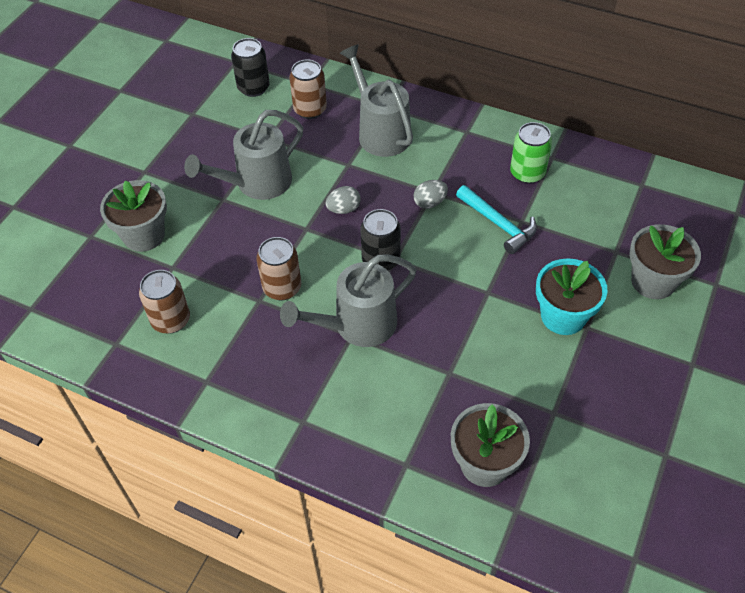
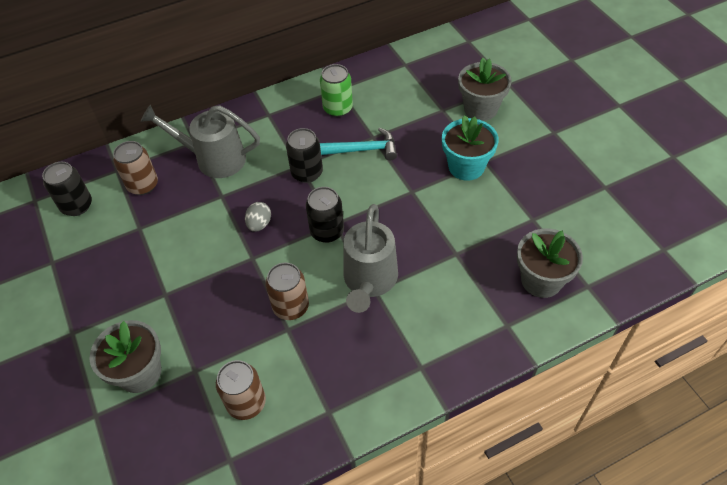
camera: 50 degrees left, 0 degrees up
(256, 184) = (175, 262): grey watering can -> none
(430, 203) = (307, 173): grey egg -> black can

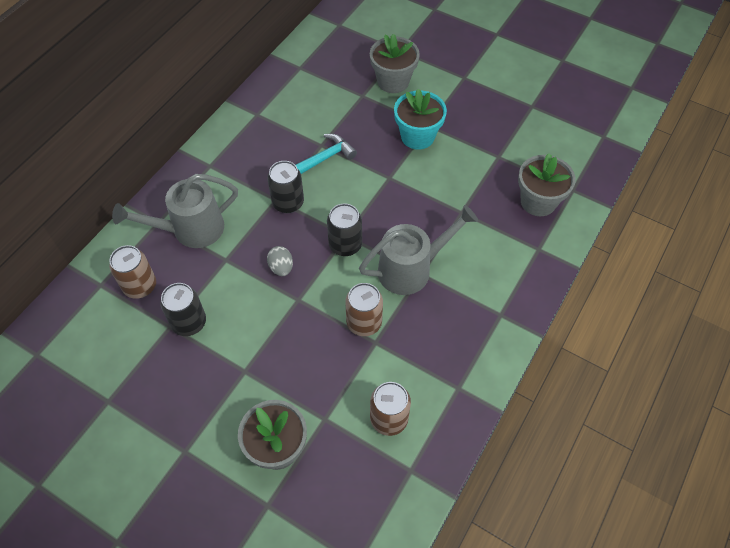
camera: 35 degrees left, 5 degrees up
(77, 206) = (87, 337): black can -> black can (189, 322)
(338, 108) = (270, 133): green can -> none
(369, 281) = (411, 269): grey watering can -> grey watering can turned 90 degrees counterclockwise

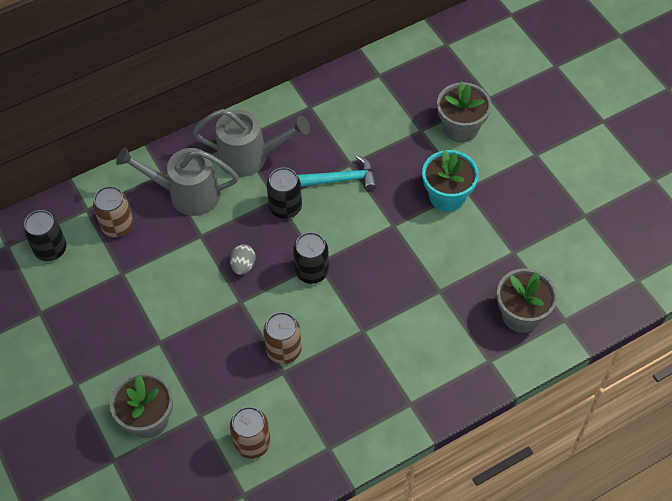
camera: 30 degrees right, 0 degrees up
(189, 322) = (139, 277): black can -> black can (50, 249)
(411, 269) = (357, 322): grey watering can -> grey watering can (250, 157)

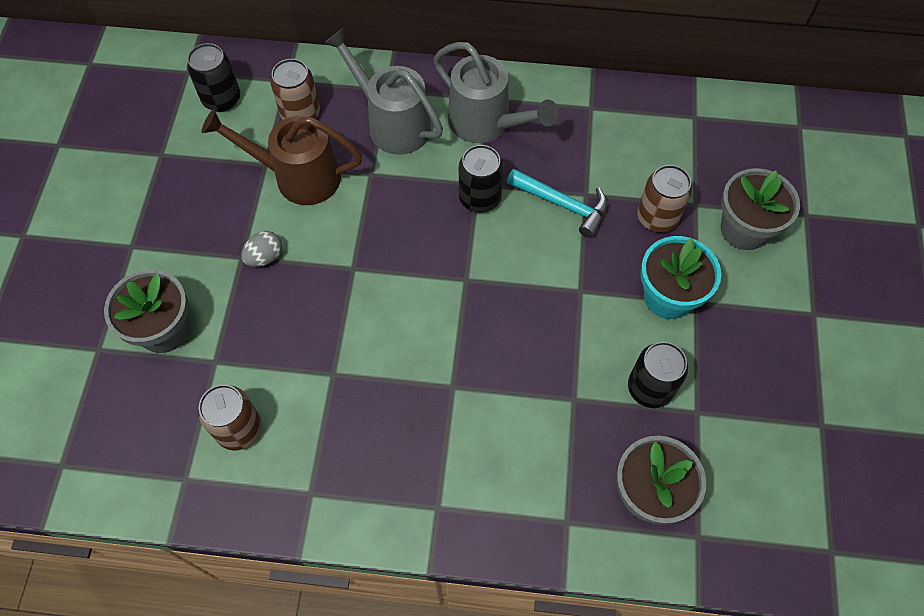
camera: 35 degrees right, 5 degrees up
(152, 268) = (297, 177): none -> brown watering can
(243, 265) = (387, 232): grey egg -> grey egg (265, 257)
(284, 350) = (353, 350): brown can -> brown can (657, 217)
(312, 271) = (451, 284): black can -> black can (650, 388)

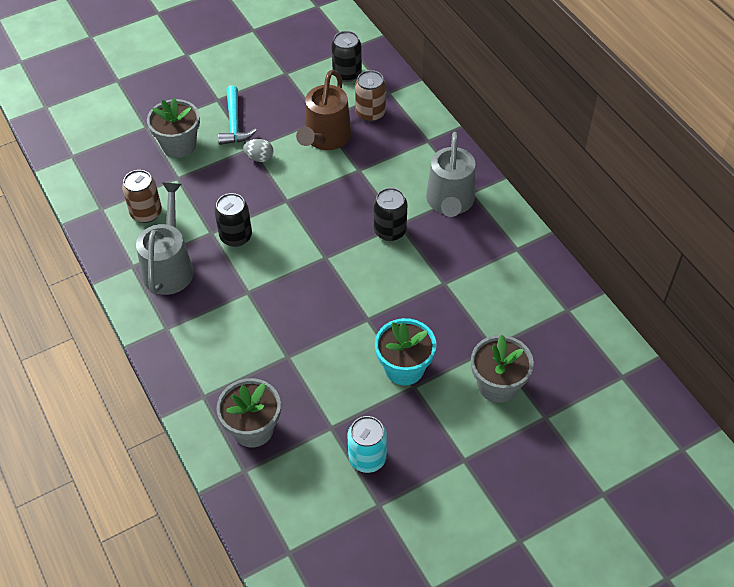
camera: 55 degrees right, 10 degrees down
(297, 177) = (325, 139): brown watering can -> brown watering can turned 135 degrees counterclockwise
(392, 123) = (405, 157): grey watering can -> grey watering can (169, 266)
(563, 205) = (424, 275): turquoise hammer -> turquoise hammer (234, 123)
(650, 388) = (327, 392): black can -> black can (236, 236)
(657, 217) = (461, 331): brown can -> none
(758, 401) = (367, 458): none -> turquoise can

